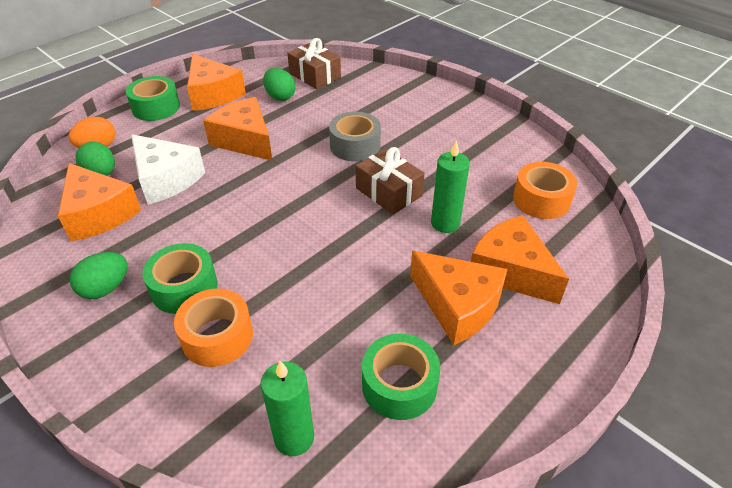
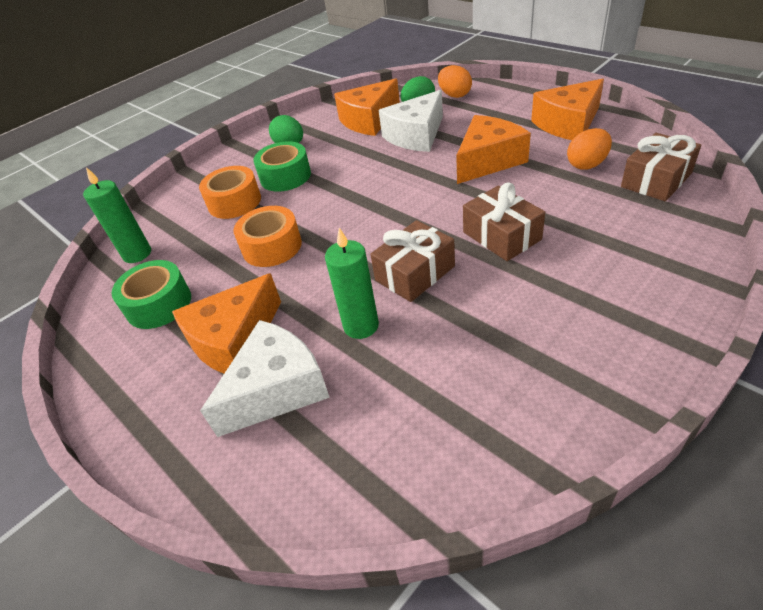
camera: 95 degrees right, 0 degrees up
(156, 107) = (527, 102): green tape -> none
(280, 97) = (586, 164): green egg -> orange egg
(355, 146) = (501, 236): grey tape -> brown gift
(510, 271) = (277, 389): orange cheese -> white cheese
(541, 200) = (415, 435): orange tape -> orange tape (272, 246)

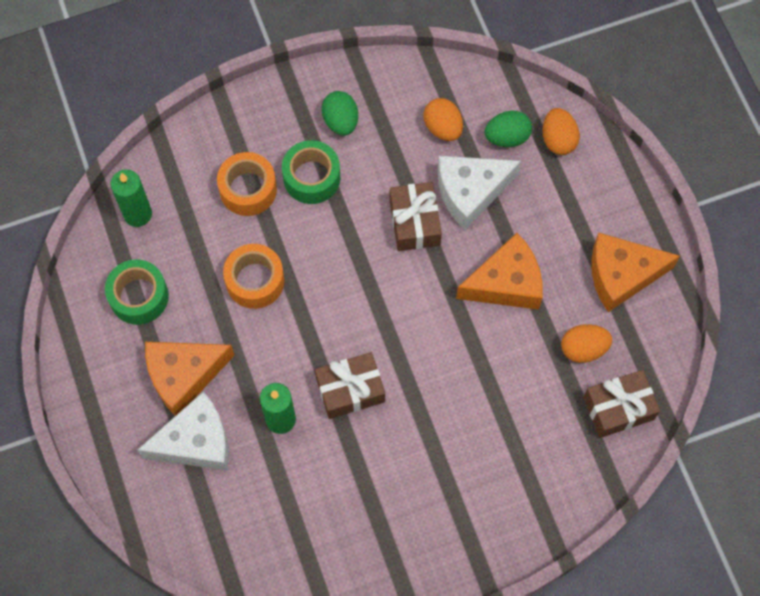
camera: 20 degrees right, 25 degrees up
(369, 120) = (443, 128): orange cheese -> orange egg
(501, 236) = (443, 391): brown gift -> brown gift (414, 222)

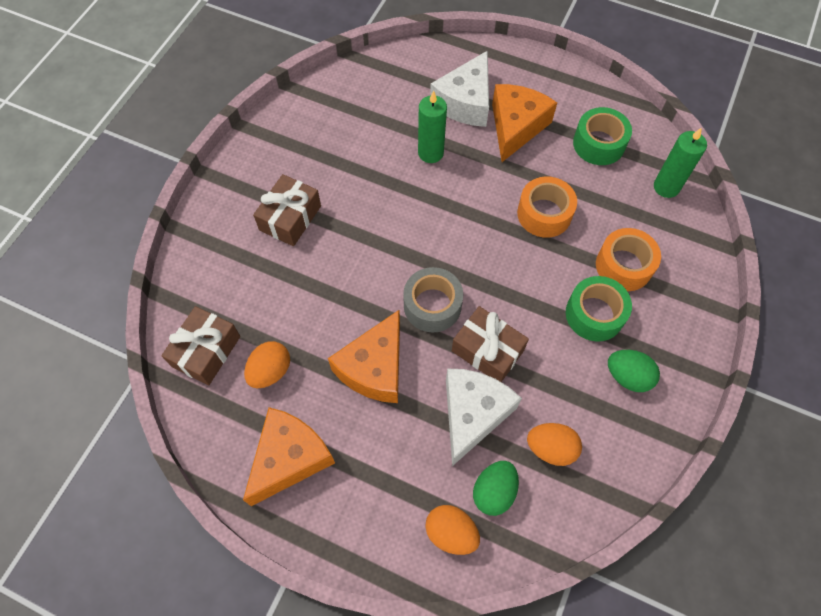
camera: 135 degrees right, 5 degrees down
(350, 390) = (407, 204): brown gift -> brown gift (290, 218)
(418, 289) = (432, 305): none -> grey tape

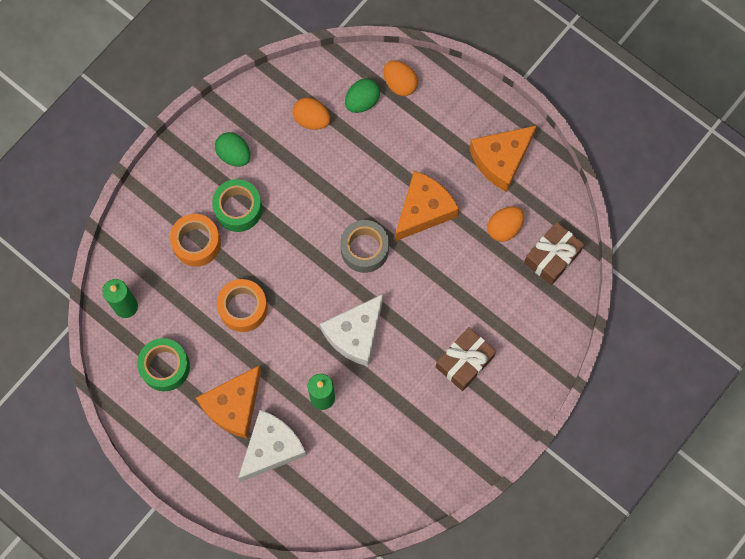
camera: 165 degrees left, 10 degrees up
(472, 414) = (360, 157): white cheese -> white cheese (355, 334)
(487, 350) = (333, 201): brown gift -> none

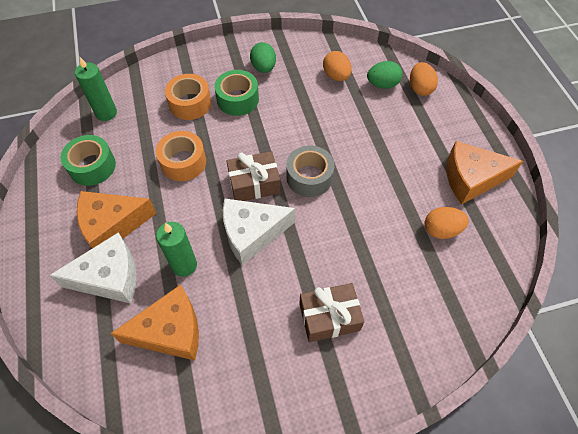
camera: 35 degrees right, 15 degrees down
(423, 210) = (379, 177): orange cheese -> orange cheese (170, 331)
(552, 257) = (473, 279): brown gift -> brown gift (254, 184)

